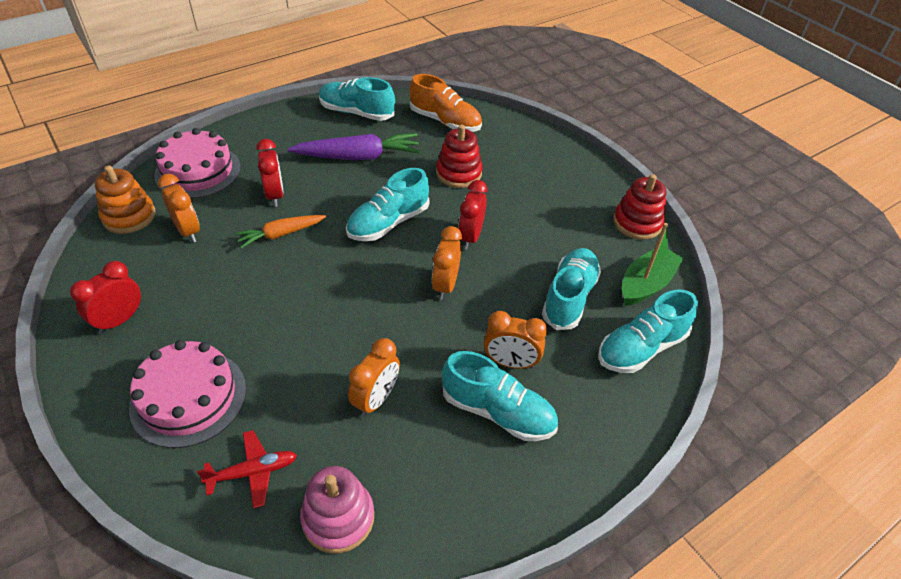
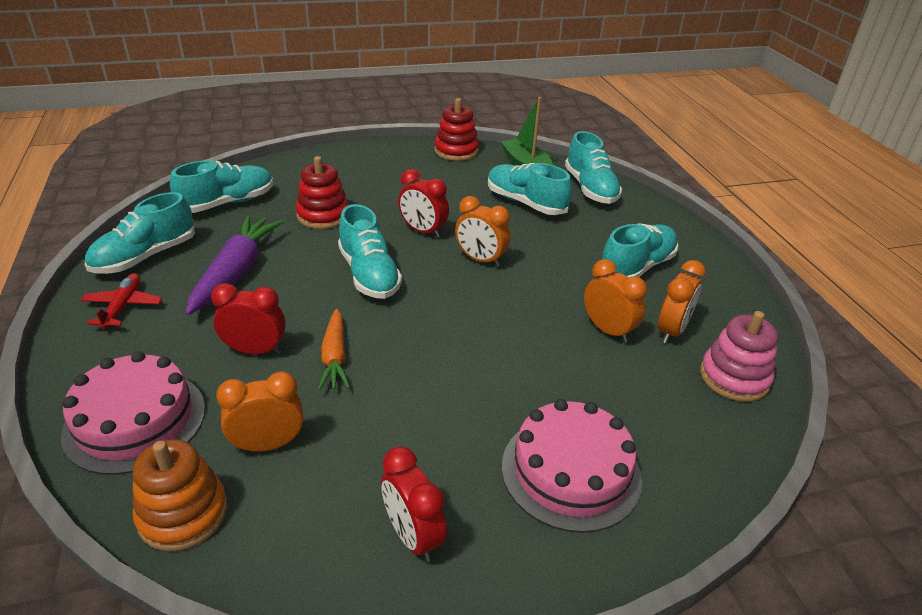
camera: 70 degrees left, 10 degrees down
(252, 472) = (680, 428): red plane -> red plane (123, 306)
(445, 121) = (227, 203): orange shoe -> turquoise shoe
(510, 363) = (587, 248): orange clock -> orange clock (672, 331)

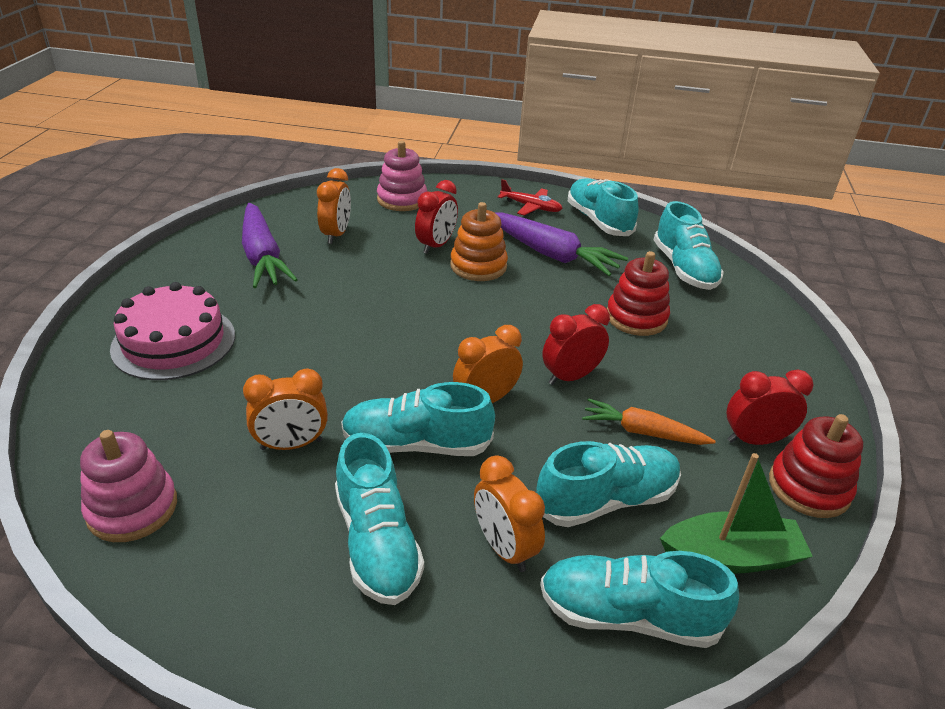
camera: 115 degrees right, 0 degrees up
(135, 420) = (402, 200): pink cake -> pink stacking toy
(183, 514) = (312, 204): orange stacking toy -> orange stacking toy (478, 266)
(335, 357) = (399, 275): orange carrot -> orange carrot (642, 432)
(362, 491) = (262, 256): none -> purple carrot
(369, 274) = (504, 318): turquoise shoe -> turquoise shoe (416, 444)
(412, 536) = (210, 264): red clock -> red clock (754, 440)
(672, 331) = (241, 500): orange clock -> orange clock (504, 548)

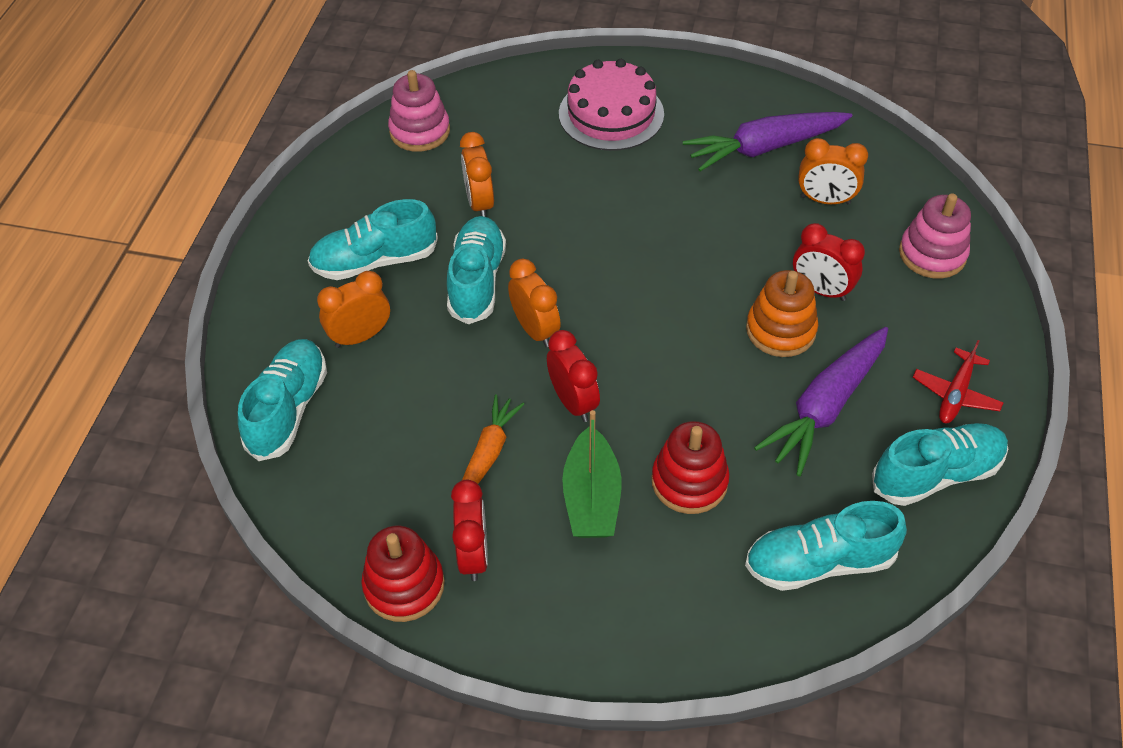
camera: 95 degrees right, 15 degrees up
(606, 500) = (402, 411): turquoise shoe -> none
(731, 557) = (331, 493): green boat -> green boat (591, 497)

